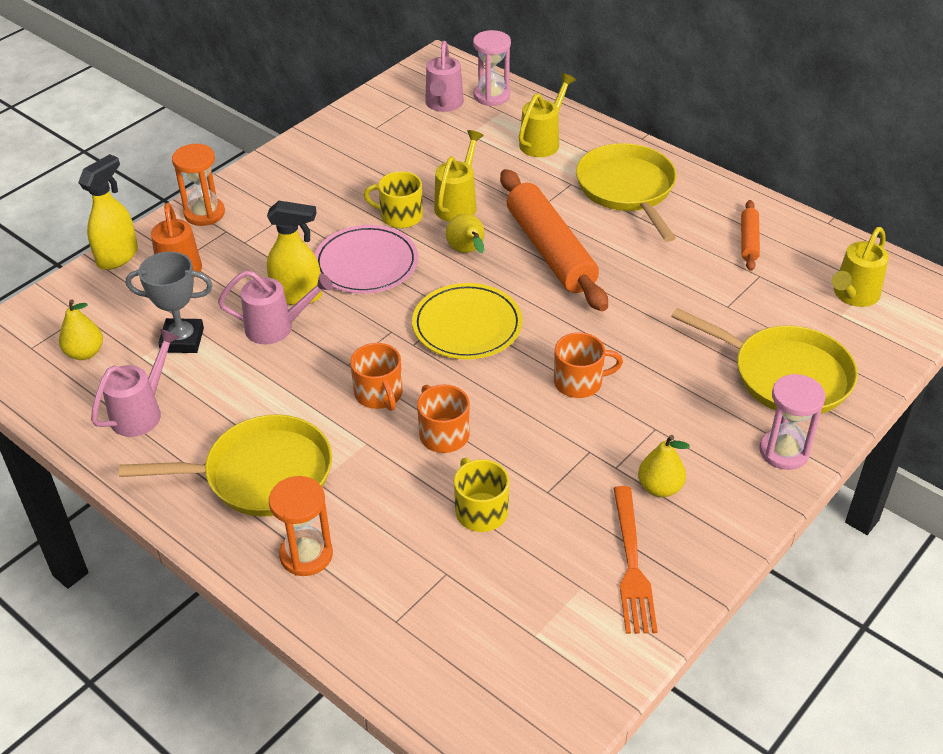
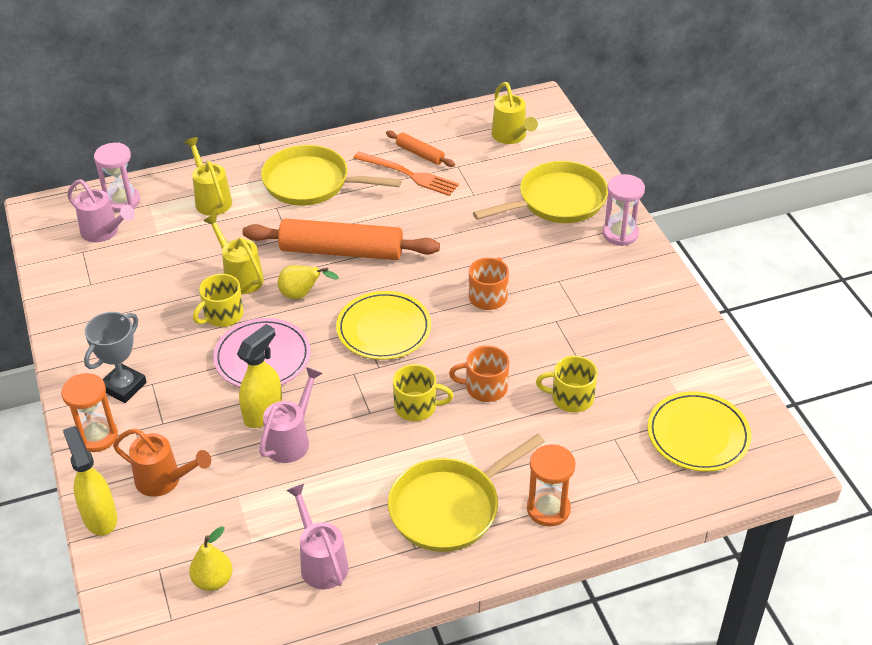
camera: 60 degrees left, 0 degrees up
(182, 340) = (254, 506): grey trophy -> grey trophy (123, 386)
(261, 474) = (449, 507): yellow pan -> yellow pan turned 150 degrees counterclockwise
(379, 394) = (416, 407): orange mug -> yellow mug
(506, 651) = (698, 435): none -> yellow plate
(631, 564) = (665, 344): orange fork -> orange fork (408, 174)
(660, 487) = (611, 302): yellow pear -> none

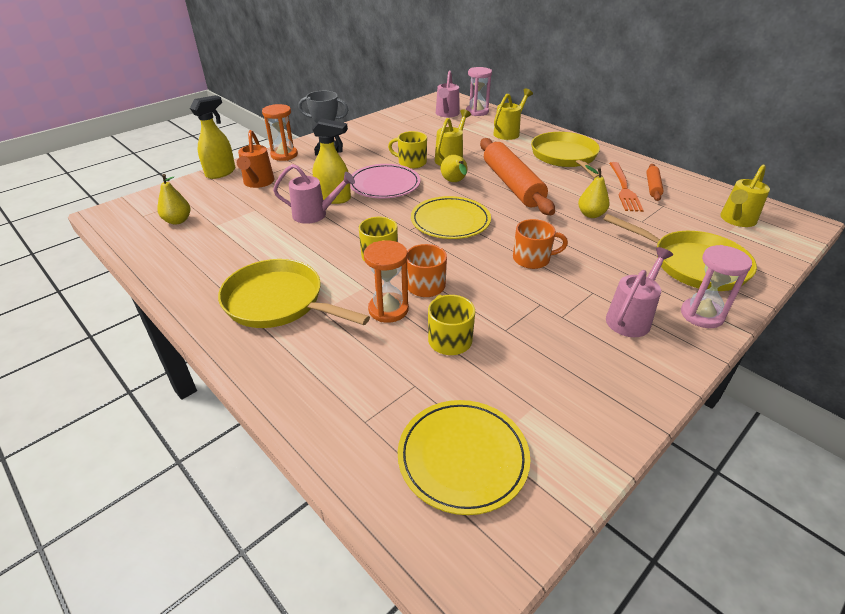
camera: 65 degrees right, 5 degrees down
(321, 562) = (203, 257): pink watering can -> pink watering can (631, 318)
(440, 222) = (591, 214): none -> yellow pear
(548, 509) = (299, 362): orange hourglass -> orange hourglass (388, 309)

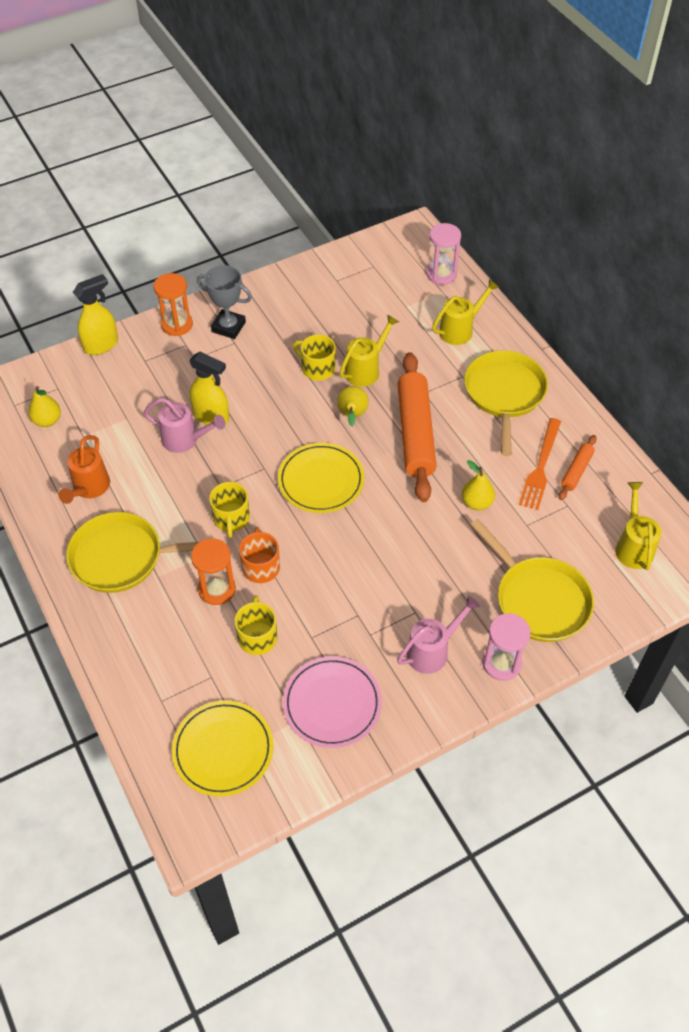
camera: 15 degrees right, 15 degrees up
(258, 183) = (137, 372): orange watering can -> orange watering can (89, 488)
(279, 302) = (123, 557): yellow pan -> yellow pan turned 45 degrees counterclockwise
(384, 185) = (273, 404): pink plate -> pink plate (332, 704)
(446, 114) = (399, 272): pink watering can -> none
(532, 259) = (379, 555): orange mug -> none
(736, 220) = (633, 546): yellow watering can -> yellow watering can turned 120 degrees clockwise

